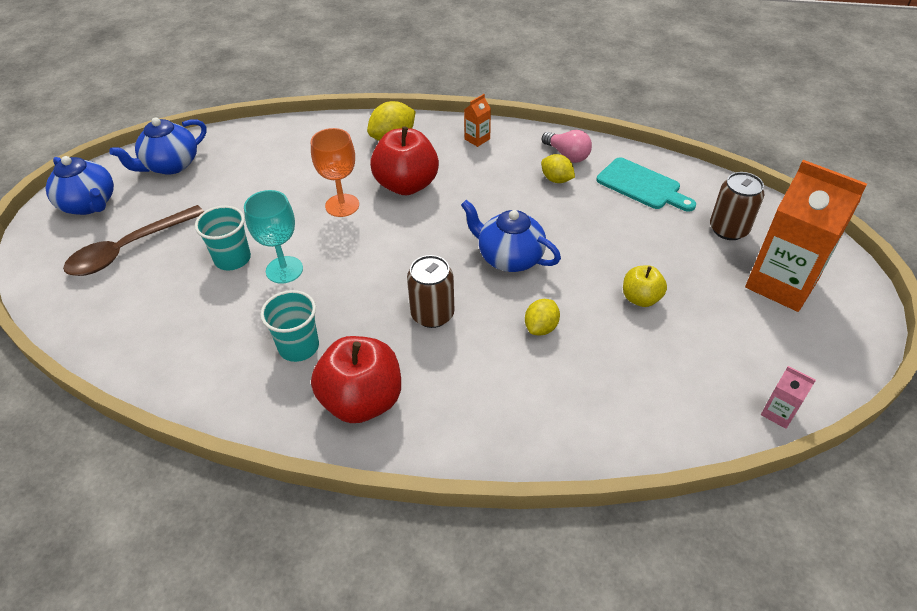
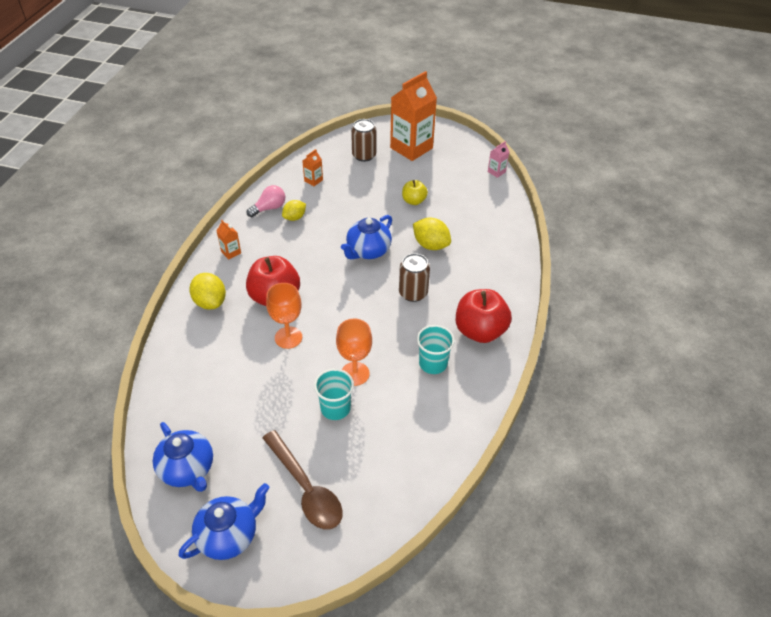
camera: 85 degrees left, 0 degrees up
(284, 270) = (355, 373): turquoise goblet -> orange goblet
(541, 327) = (431, 245): yellow lemon -> yellow lemon, size x1.52
(642, 185) = (313, 180): turquoise cutting board -> orange carton

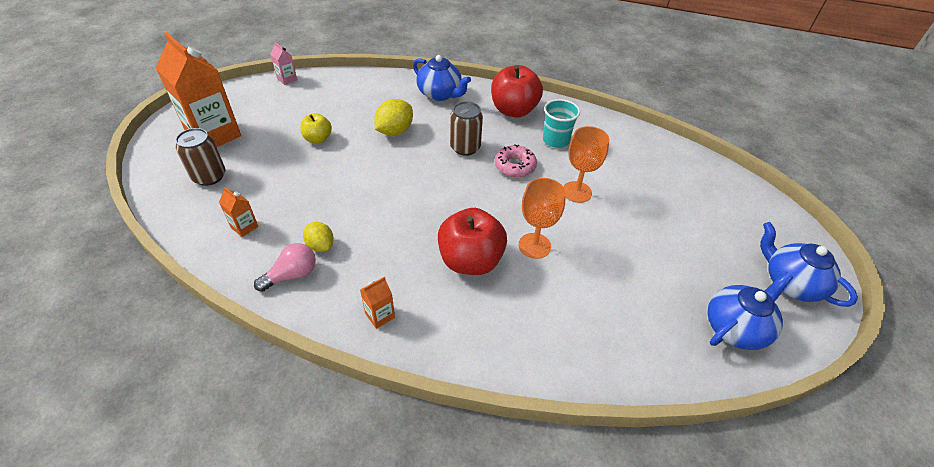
camera: 90 degrees left, 0 degrees up
(210, 302) = (479, 332): yellow lemon -> none
(269, 208) = (292, 275): pink light bulb -> pink light bulb turned 90 degrees clockwise
(306, 489) = (718, 227): brown spoon -> none
(335, 408) = (622, 206): turquoise cup -> none
(368, 251) = (397, 178): blue teapot -> blue teapot (440, 94)
(389, 328) = (515, 166): none -> pink donut

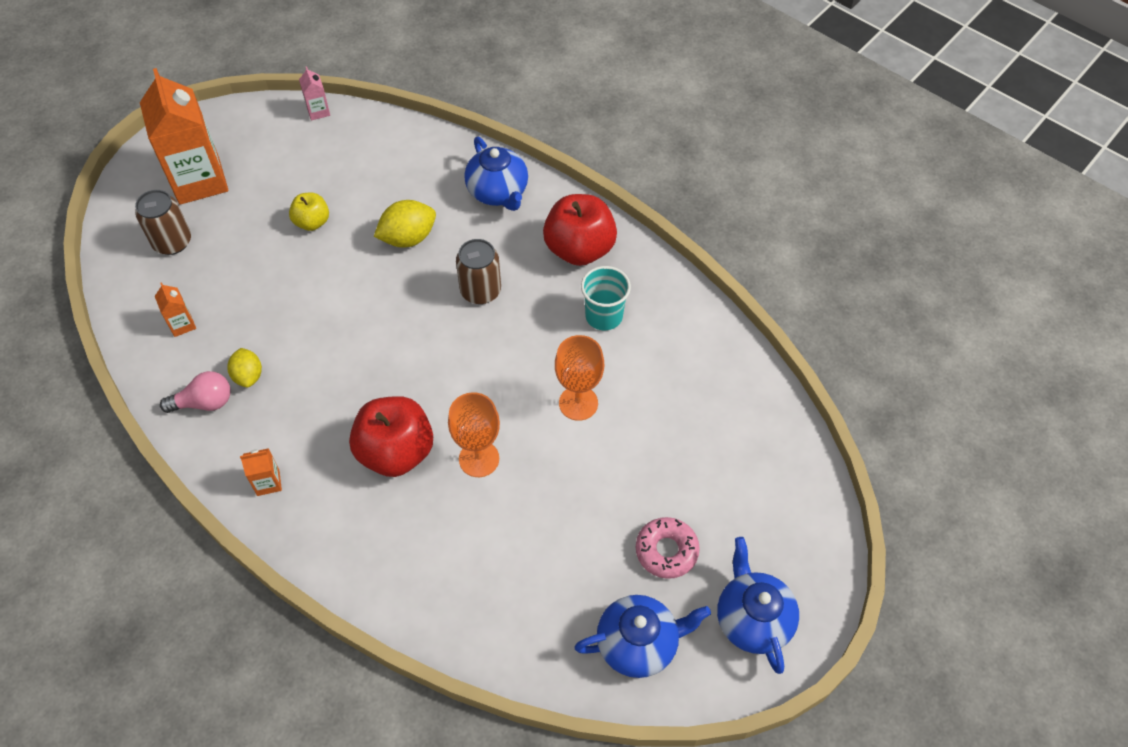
camera: 25 degrees right, 10 degrees up
(515, 166) = (525, 339): pink donut -> pink donut (666, 551)

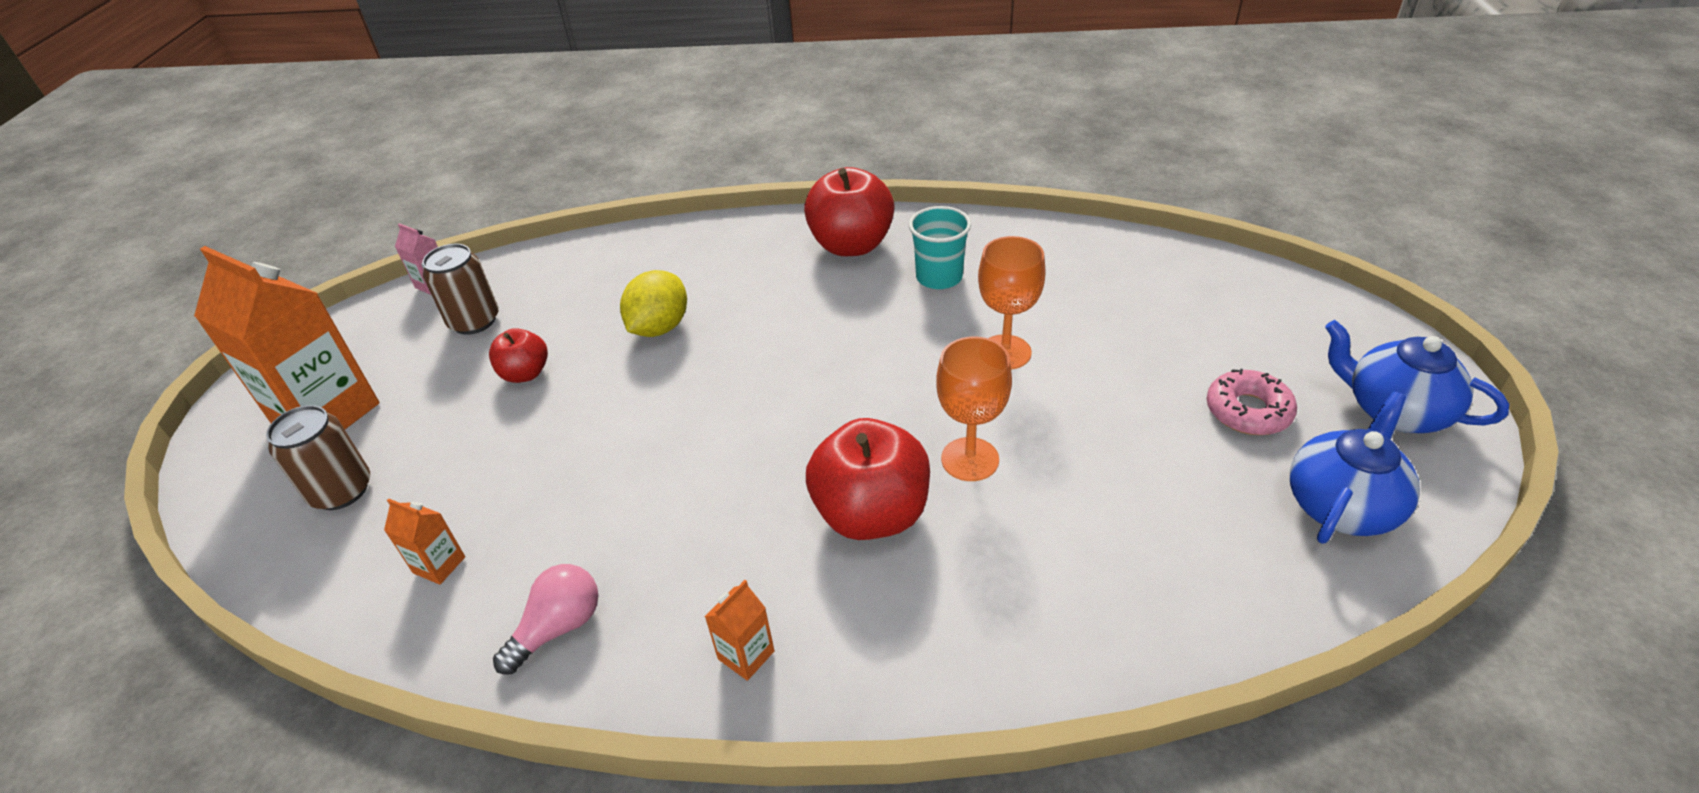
camera: 35 degrees left, 15 degrees down
(248, 376) = (594, 560): yellow lemon -> none
(312, 222) = (525, 373): yellow apple -> red apple
(480, 291) = (792, 325): brown can -> brown can (474, 321)
(498, 192) = (717, 247): blue teapot -> none

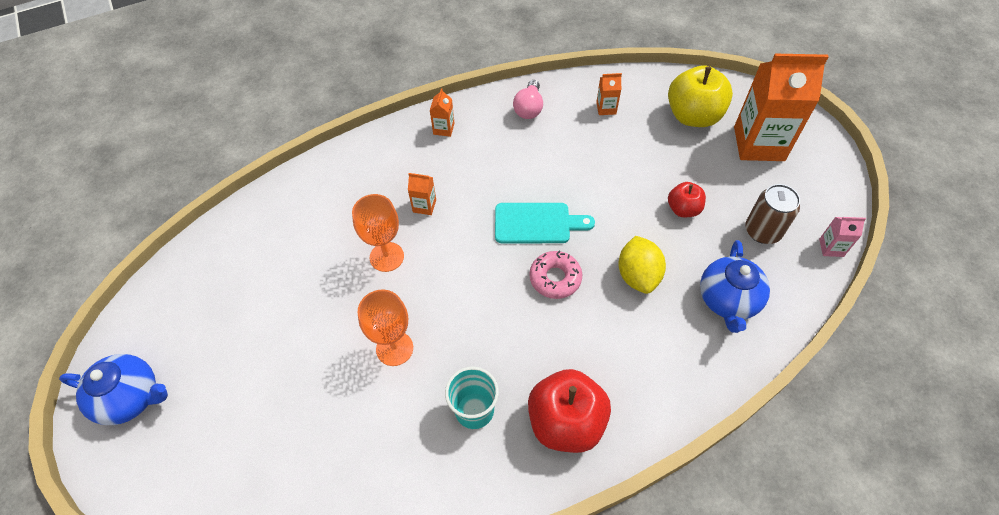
camera: 150 degrees right, 15 degrees up
(341, 490) = (693, 116): brown can -> yellow apple
(723, 425) = (537, 223): none -> turquoise cutting board
(871, 514) = (424, 206): red apple -> orange carton
(1248, 411) = (226, 359): pink donut -> pink donut (555, 278)
(1341, 505) = (176, 307): blue teapot -> blue teapot (728, 300)

